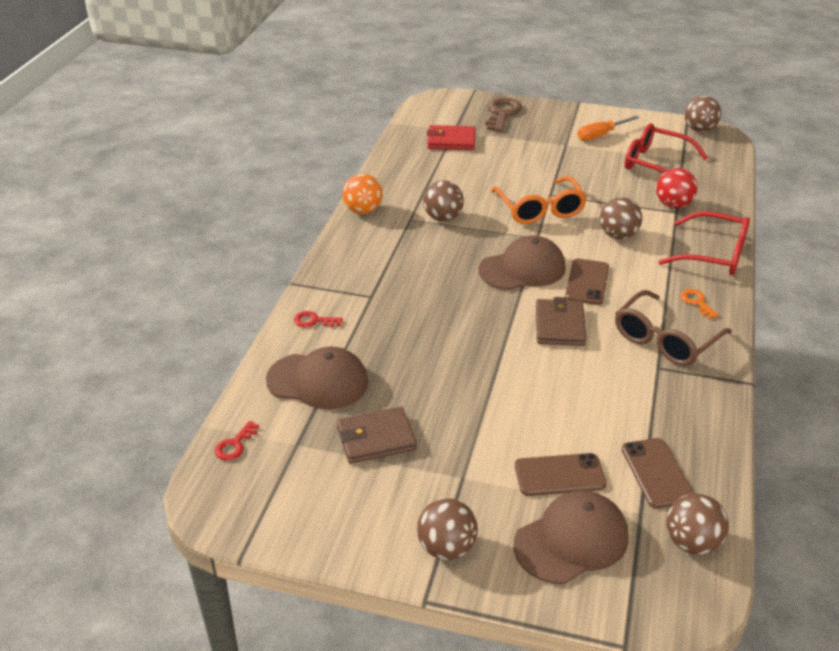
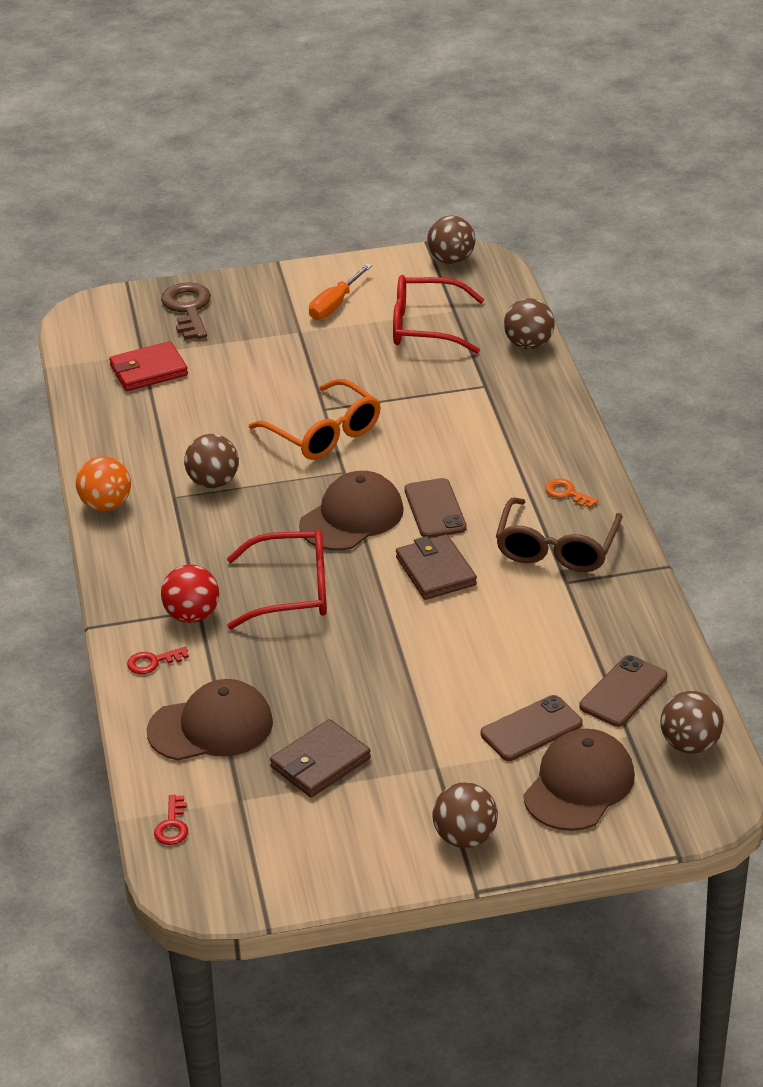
camera: 25 degrees left, 0 degrees up
(618, 235) = (435, 438): brown ball -> brown ball (529, 344)
(656, 473) = (623, 692): brown phone -> brown phone turned 75 degrees clockwise
(673, 205) = (476, 377): red ball -> red ball (192, 615)
(714, 254) = (555, 428): red glasses -> red glasses (292, 591)

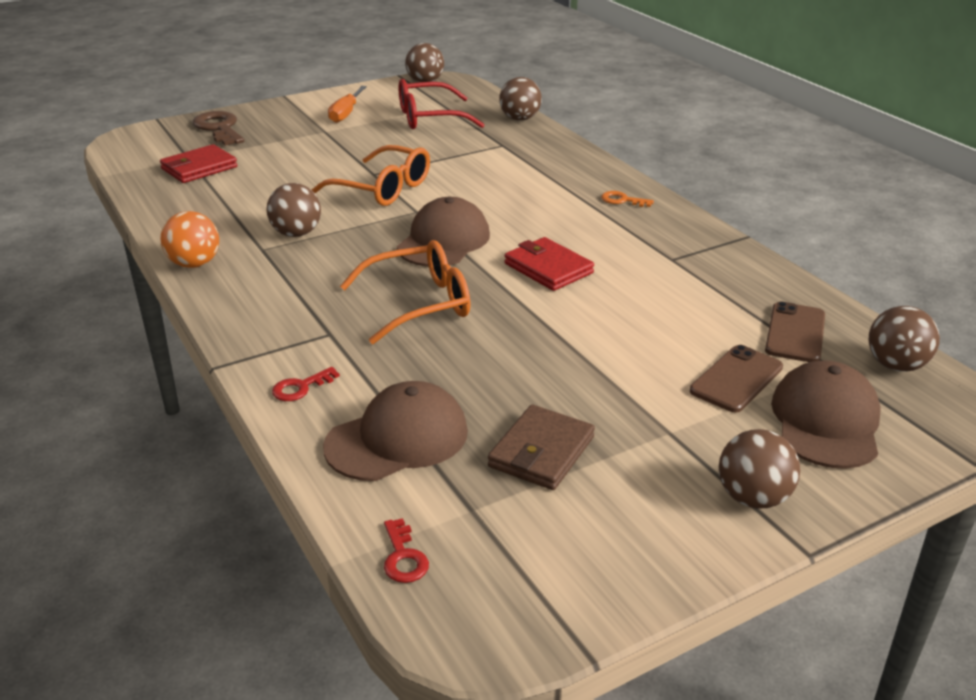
camera: 20 degrees left, 5 degrees down
(192, 615) = (325, 339): red ball -> none
(292, 591) = (419, 303): red glasses -> orange glasses
(435, 509) = (516, 225): brown phone -> none
(435, 571) = (548, 268): brown wallet -> red wallet
(556, 548) = (644, 237): brown glasses -> none

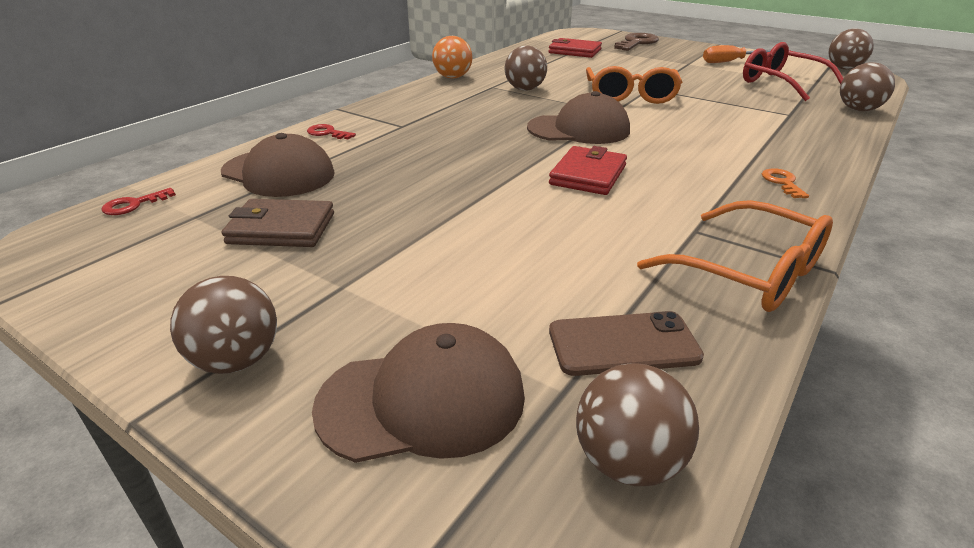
camera: 65 degrees right, 0 degrees up
(419, 303) = (470, 142): orange glasses -> orange glasses (749, 273)
(736, 379) = (473, 313): brown phone -> none

